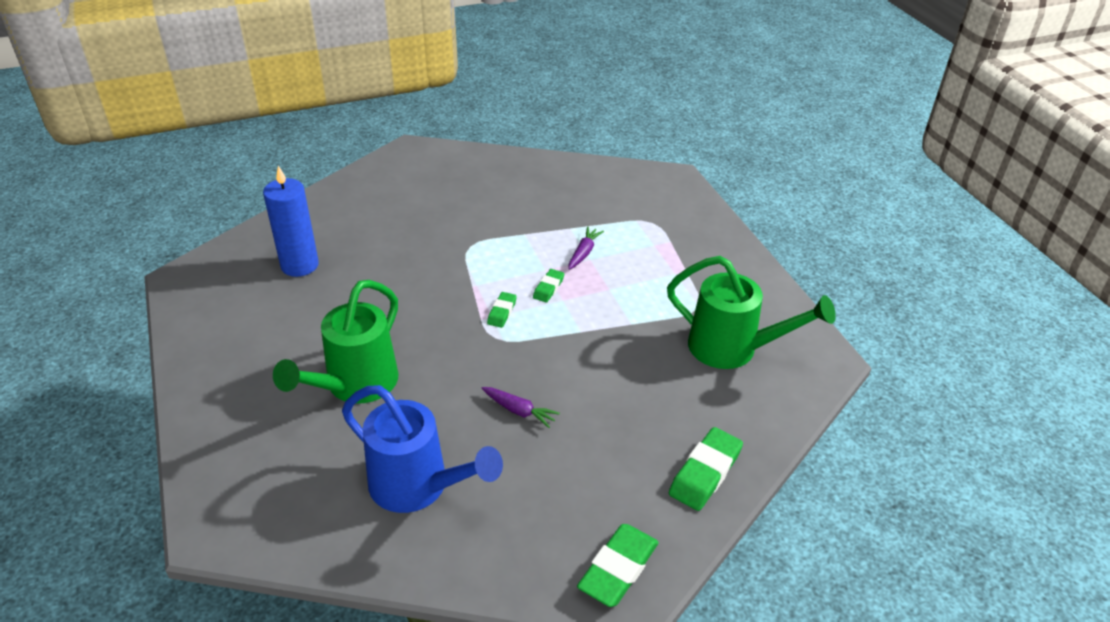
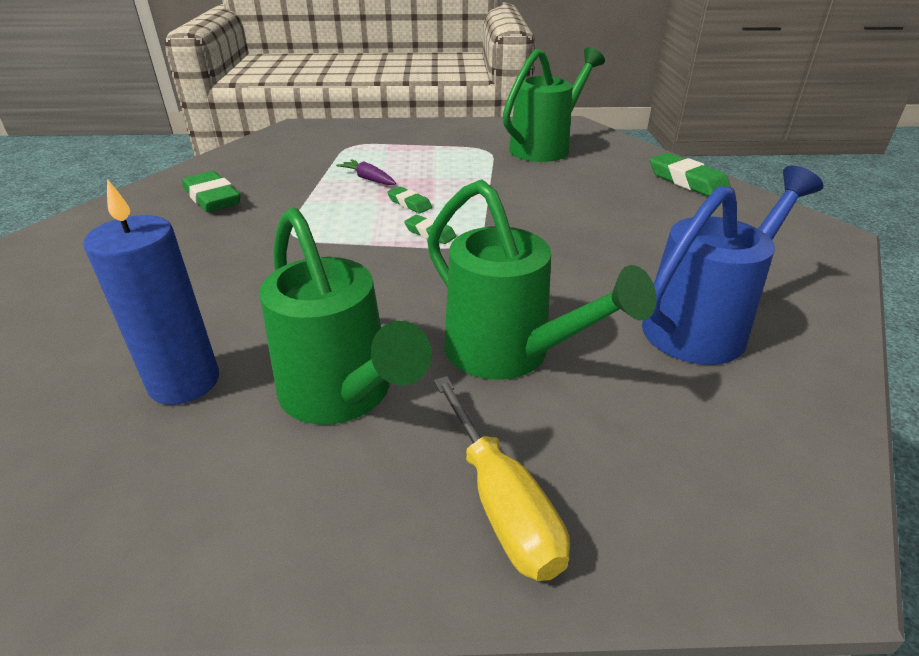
camera: 70 degrees left, 5 degrees down
(230, 404) = (501, 503): none -> yellow screwdriver
(300, 325) = (342, 395): none -> green watering can
(519, 411) = (593, 247): purple carrot -> none
(618, 569) = (801, 232): green eraser -> green eraser (212, 198)

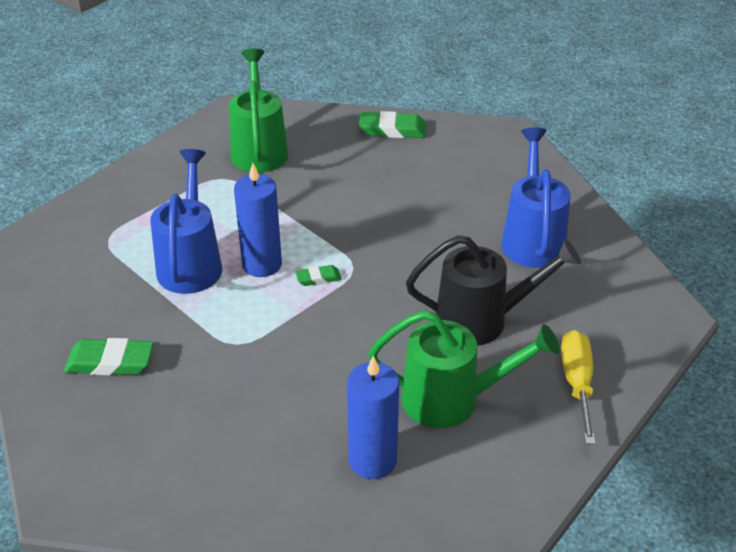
camera: 50 degrees left, 5 degrees up
(368, 179) = (191, 263): purple carrot -> blue watering can
(409, 203) = (262, 264): green eraser -> blue candle
(501, 503) = (577, 383): yellow screwdriver -> yellow screwdriver turned 105 degrees counterclockwise
(508, 354) = (482, 320): green watering can -> black watering can

